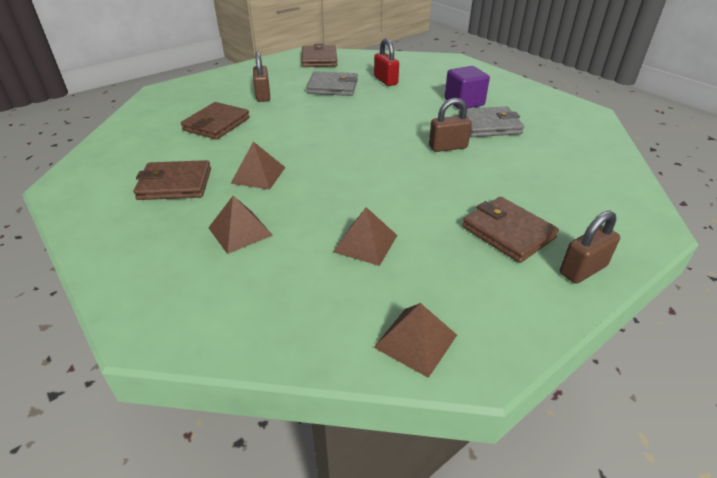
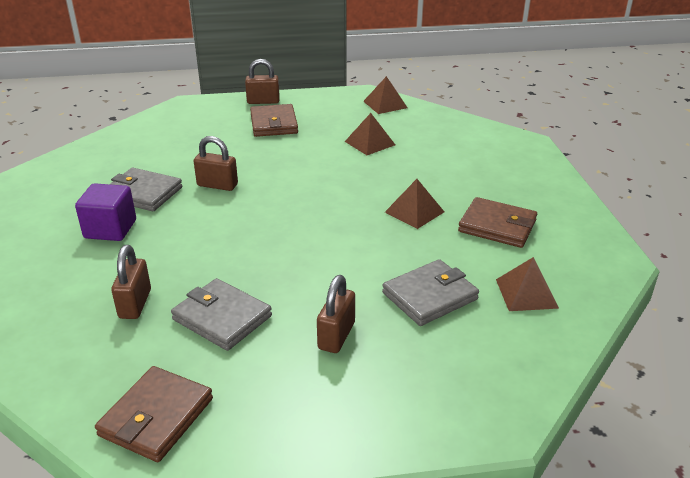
camera: 150 degrees left, 5 degrees down
(216, 124) = (430, 296): brown wallet -> grey wallet
(240, 231) = (452, 172): brown pyramid -> brown pyramid (526, 293)
(385, 81) = (135, 304): red padlock -> brown padlock

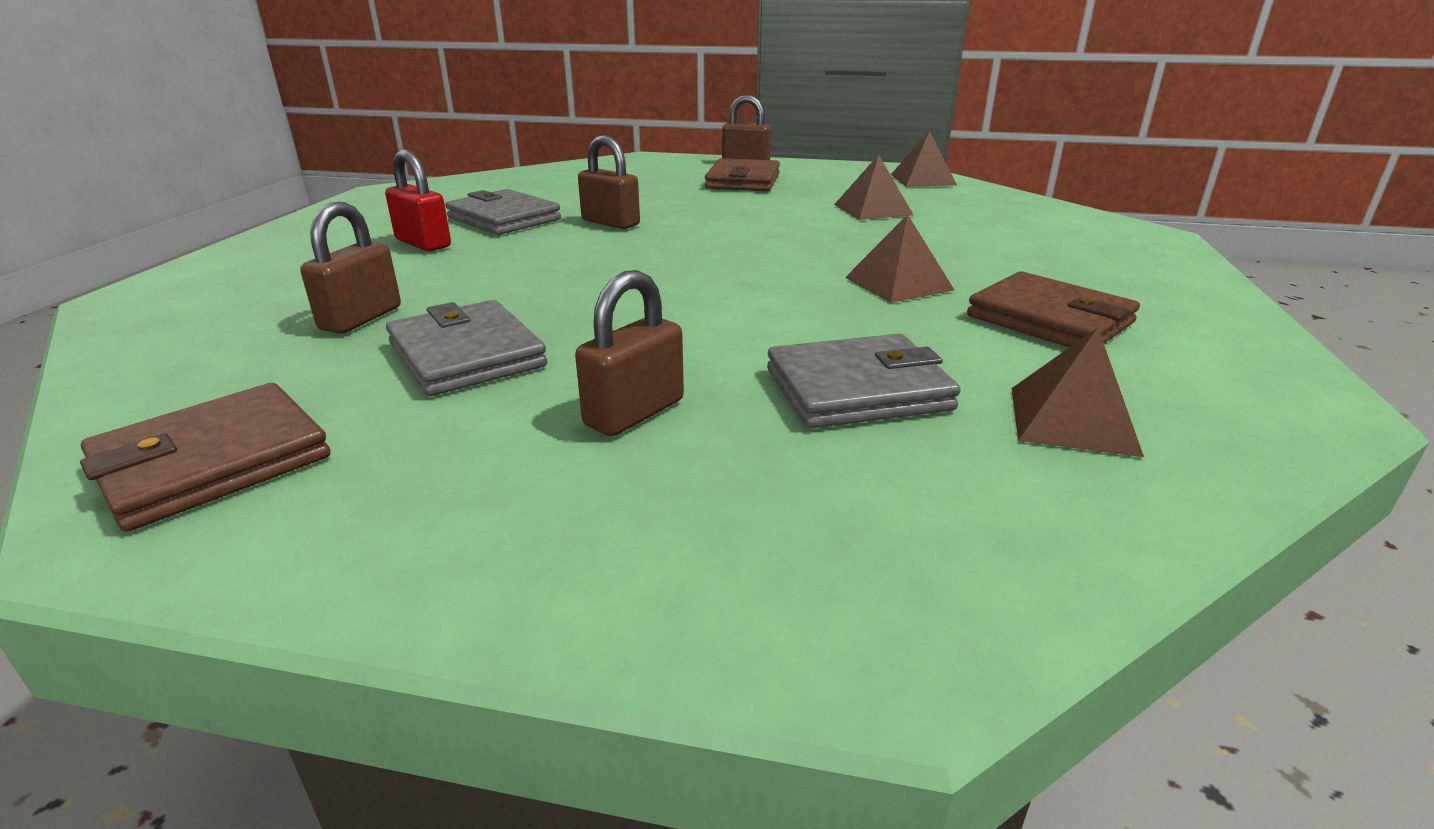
camera: 20 degrees right, 5 degrees down
(110, 229) = (423, 243): purple cube -> red padlock

